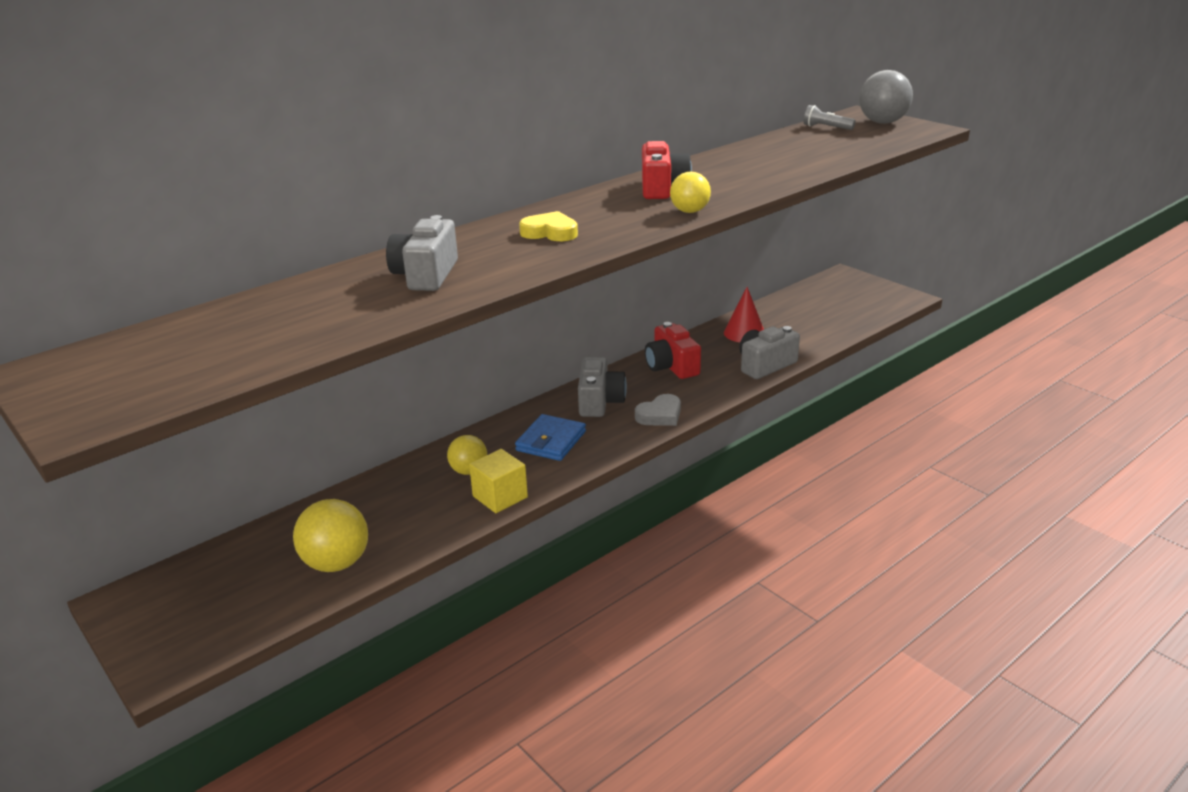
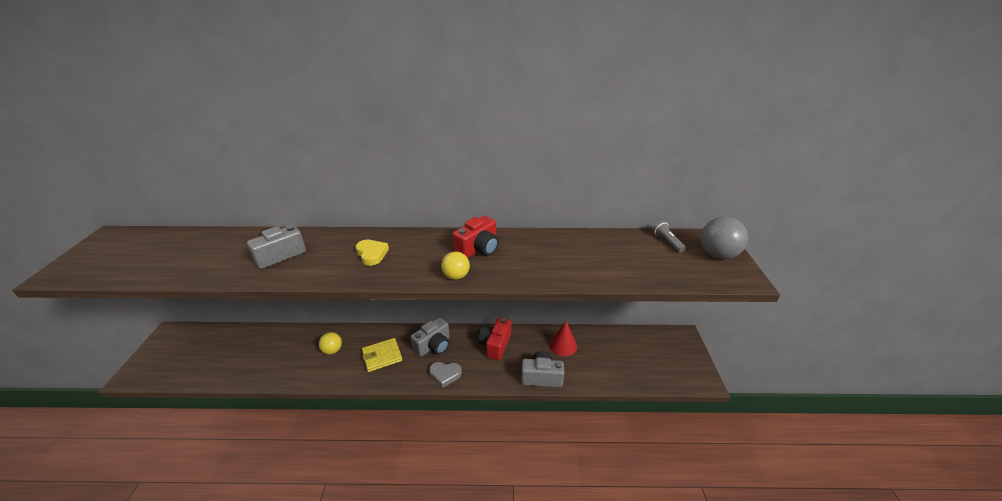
camera: 40 degrees right, 5 degrees up
(336, 563) = (231, 367): yellow ball -> none
(500, 497) = (320, 375): yellow cube -> none
(551, 441) = (382, 356): blue wallet -> yellow wallet

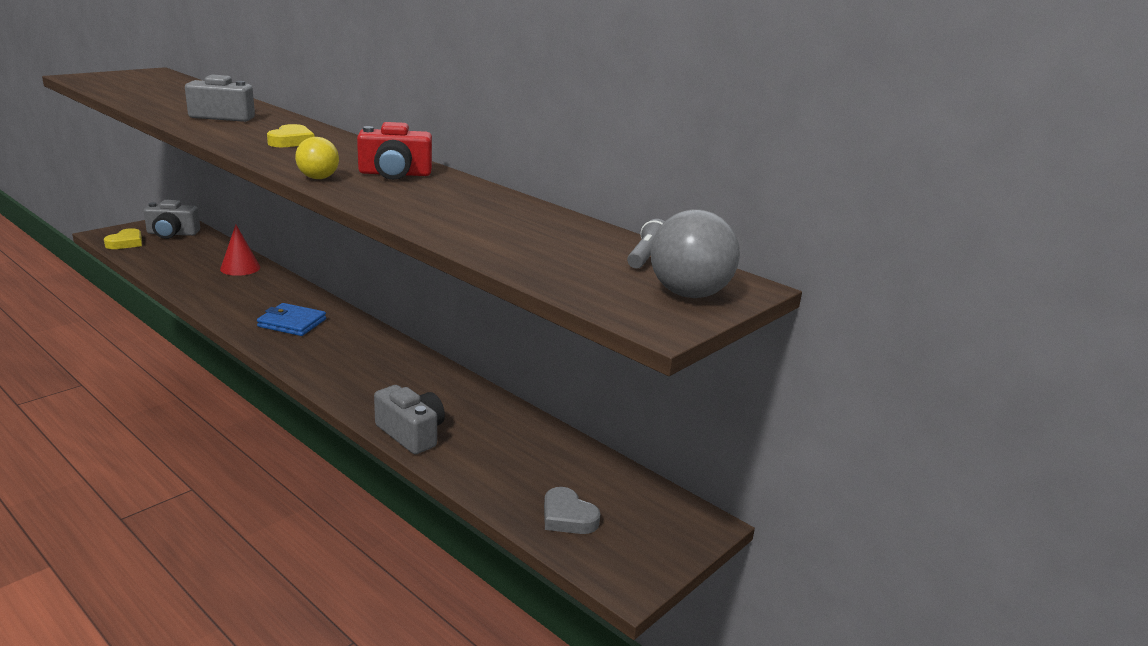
camera: 40 degrees right, 10 degrees down
(164, 372) = (126, 243): none -> yellow heart
(332, 350) = (261, 295): yellow ball -> none
(382, 356) = (292, 323): yellow wallet -> blue wallet
(433, 346) = (354, 343): grey camera -> grey camera (172, 234)
(445, 375) = (318, 369): grey heart -> grey heart (567, 517)
(495, 345) = (418, 378): red camera -> none
(563, 345) = (497, 425): red cone -> red cone (240, 268)

